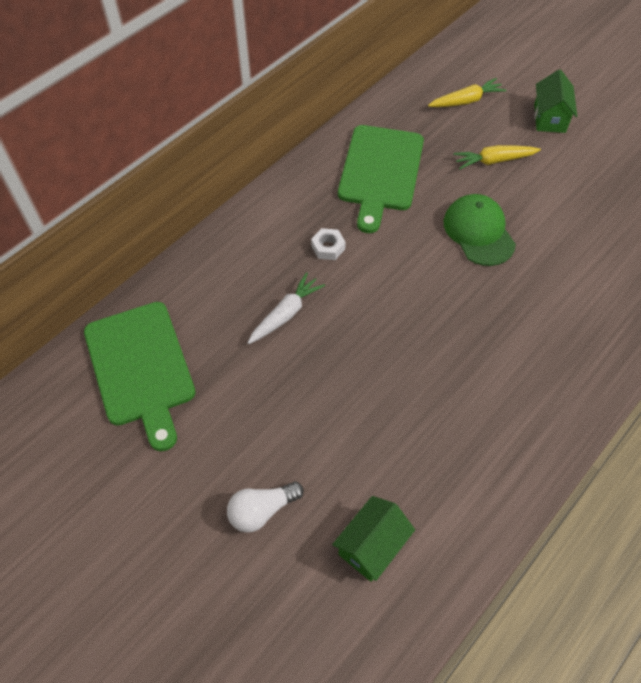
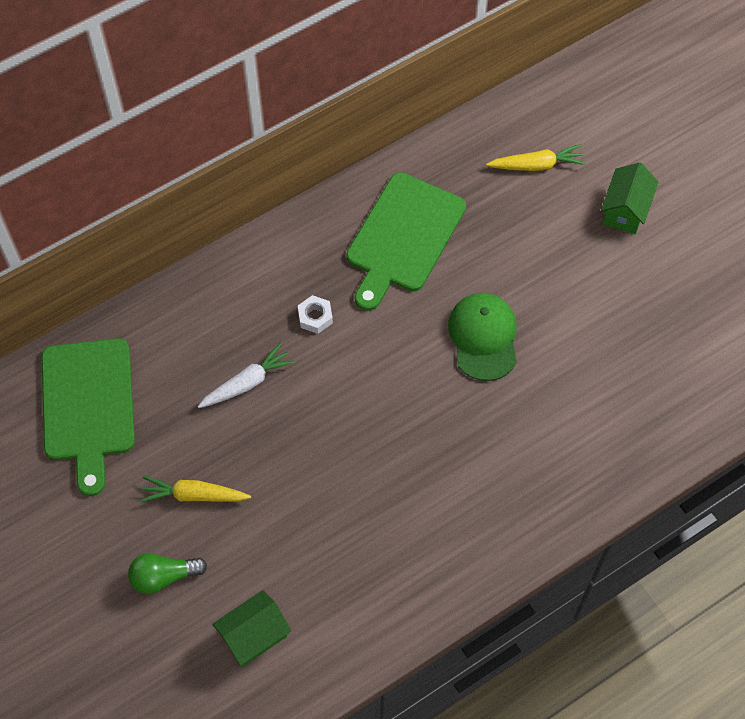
camera: 15 degrees right, 5 degrees up
(262, 510) = (164, 576): white light bulb -> green light bulb
(494, 161) = (536, 252): yellow carrot -> yellow carrot (194, 495)

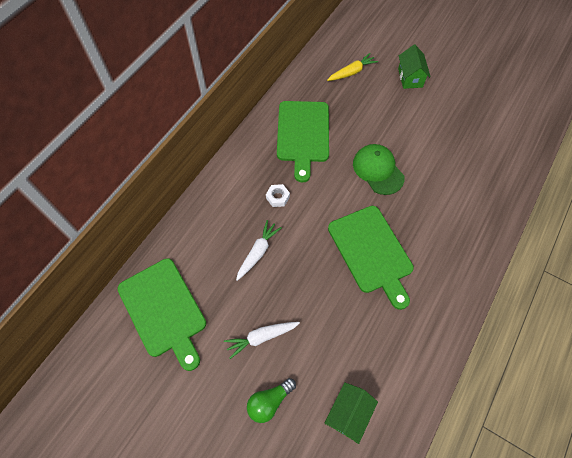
camera: 25 degrees left, 0 degrees up
(194, 495) = (261, 337): yellow carrot -> white carrot
(404, 449) = (371, 252): none -> green cutting board

